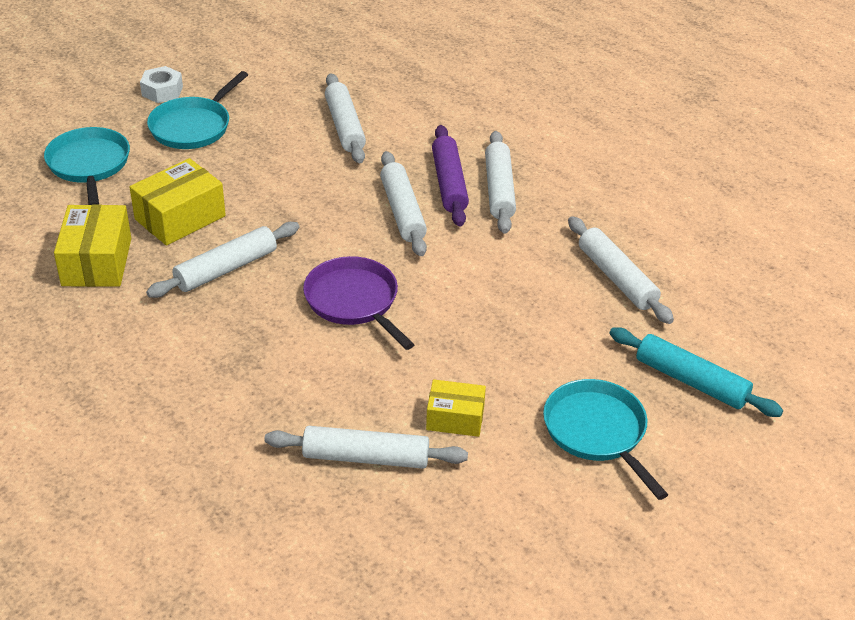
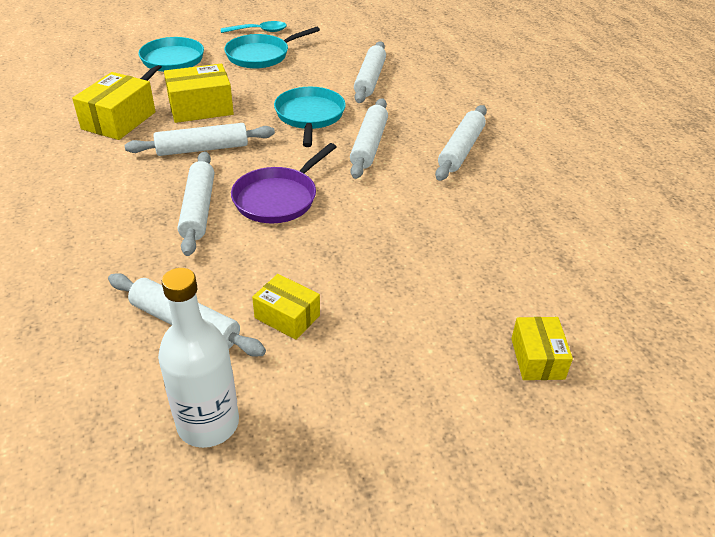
camera: 25 degrees right, 0 degrees up
(162, 91) = (259, 31): white nut -> turquoise spoon
(354, 301) = (278, 198): purple pan -> purple pan turned 135 degrees counterclockwise
(449, 183) = (422, 135): purple rolling pin -> none
(458, 534) = (208, 423): none -> white bottle
(597, 432) = (410, 375): turquoise pan -> turquoise pan (309, 116)
(616, 278) = (520, 245): white rolling pin -> white rolling pin (198, 209)
(691, 381) = (537, 358): turquoise rolling pin -> yellow box

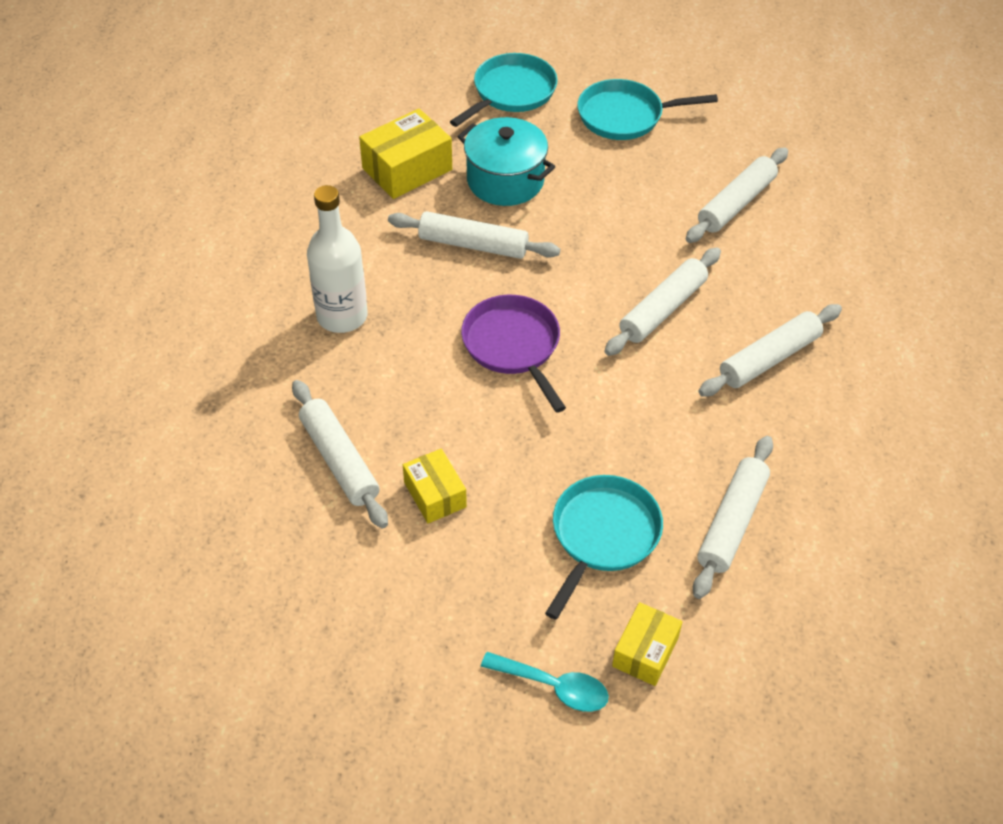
camera: 30 degrees right, 10 degrees up
(198, 209) = (424, 328): white rolling pin -> white rolling pin (731, 522)
(201, 108) = (505, 180): yellow box -> turquoise pot
(208, 423) = (305, 571): white bottle -> white bottle (342, 316)
(259, 31) = (649, 70): turquoise spoon -> turquoise spoon (554, 686)
(278, 198) = (513, 346): purple pan -> purple pan turned 90 degrees clockwise
(309, 116) = (622, 239): turquoise pan -> turquoise pan (603, 535)

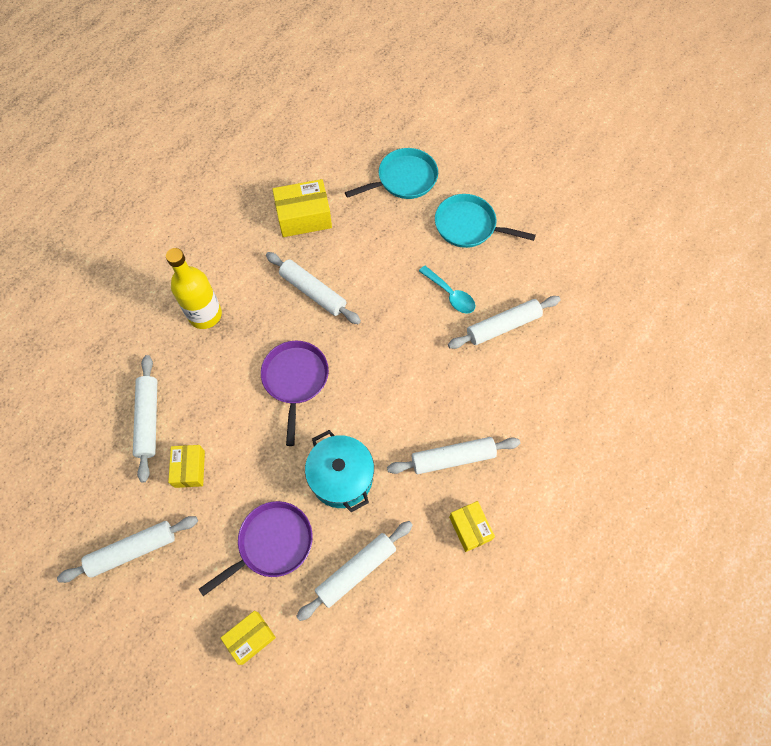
camera: 25 degrees right, 15 degrees up
(342, 316) = (205, 315): white bottle -> yellow bottle
(505, 180) = (360, 249): turquoise pot -> turquoise pot (341, 477)
(554, 686) = (184, 635): turquoise spoon -> turquoise spoon (450, 294)
(603, 535) = (272, 543): turquoise pan -> purple pan
(663, 309) = (405, 391): white rolling pin -> white rolling pin (132, 550)
(840, 423) = (470, 528): none -> yellow box

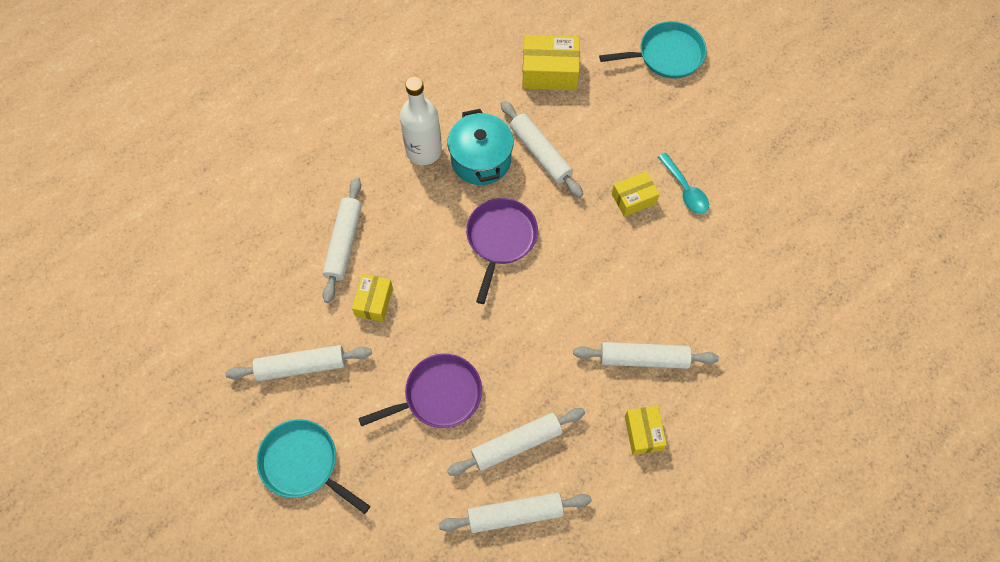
camera: 15 degrees right, 0 degrees up
(205, 315) = (424, 151): yellow bottle -> white bottle
(250, 638) = (396, 479): yellow box -> yellow box (633, 199)
(341, 477) = (524, 349): turquoise pot -> turquoise pot (481, 160)
(469, 226) = (724, 121): turquoise pan -> turquoise pan (303, 463)
(503, 326) = (733, 236): white rolling pin -> white rolling pin (515, 514)

